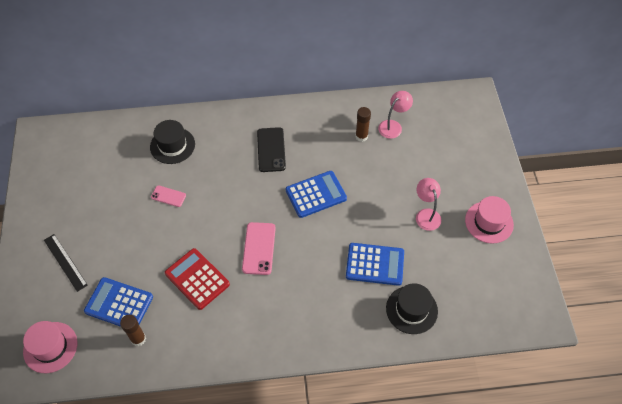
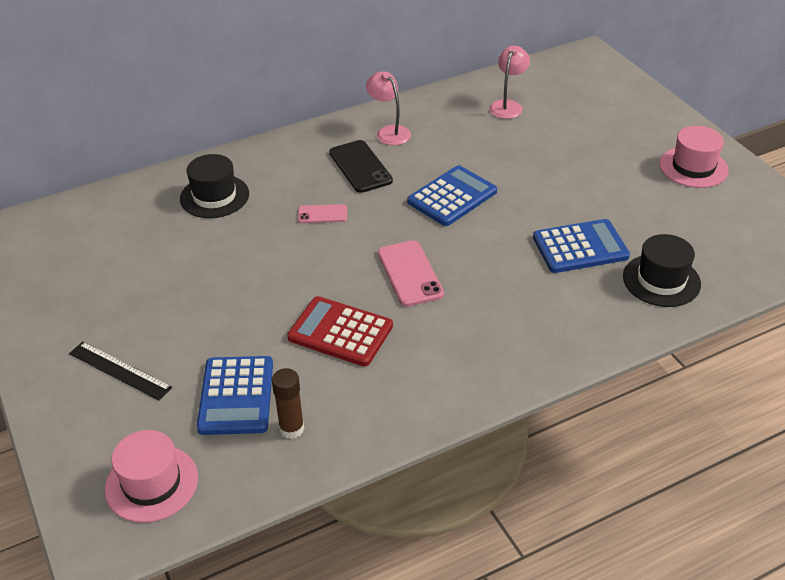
camera: 20 degrees left, 15 degrees down
(119, 304) = (236, 396): blue calculator -> blue calculator turned 90 degrees counterclockwise
(168, 196) = (241, 252): pink phone -> pink phone (322, 214)
(361, 136) = (473, 125): brown glue stick -> none
(426, 214) = (610, 180): pink lamp -> pink lamp (389, 132)

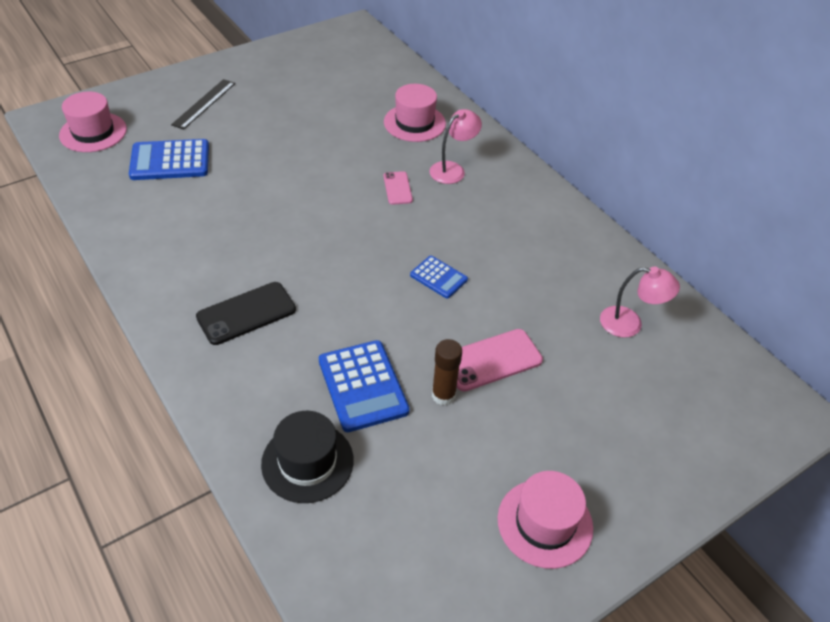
camera: 80 degrees right, 5 degrees up
(214, 196) = (414, 123): black hat -> pink hat
(291, 429) = (131, 192): brown glue stick -> brown glue stick (443, 395)
(340, 332) = (237, 210): red calculator -> none
(360, 167) = (477, 208): black phone -> black phone (246, 313)
(389, 132) = (544, 225): pink lamp -> pink lamp (452, 169)
(410, 273) = (314, 250): pink phone -> pink phone (492, 360)
(452, 197) = (438, 277): blue calculator -> blue calculator, size x0.58

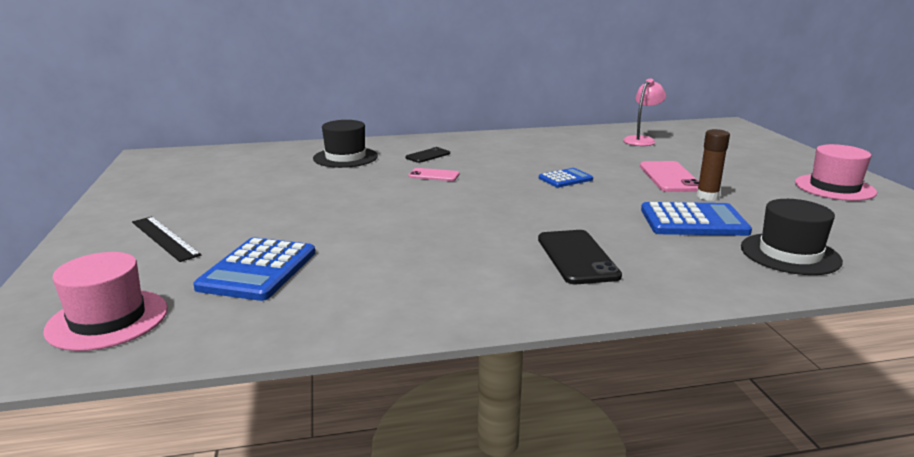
camera: 65 degrees left, 25 degrees down
(414, 123) = (345, 157): pink hat -> black hat
(452, 169) = (428, 155): pink lamp -> black phone

